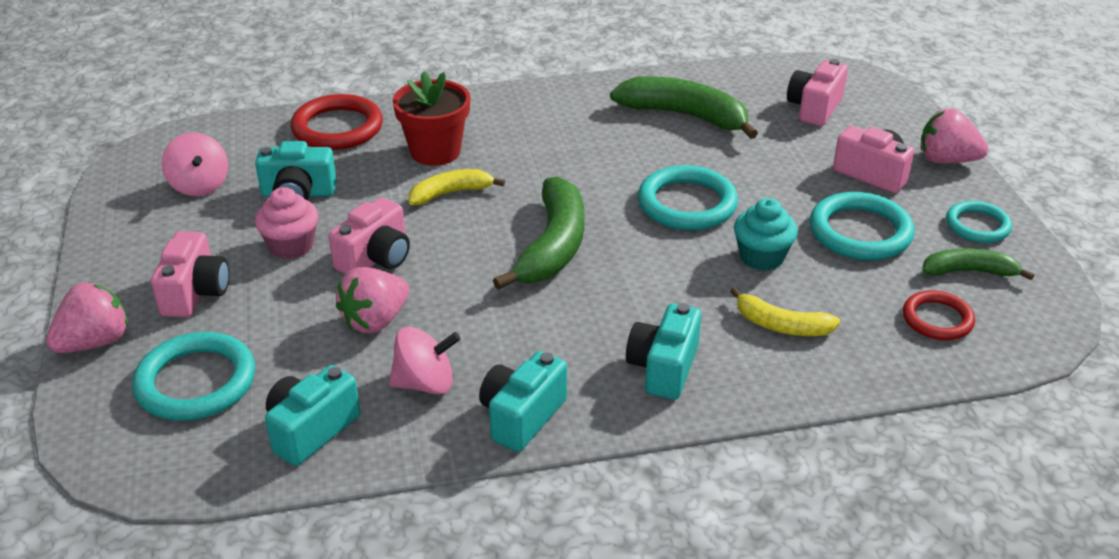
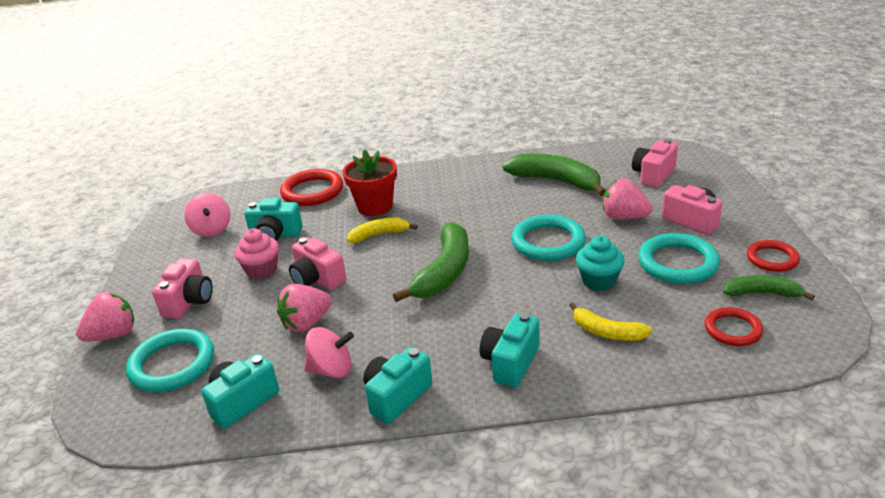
camera: 10 degrees right, 5 degrees down
(376, 258) = (317, 279): pink camera -> pink camera turned 90 degrees clockwise
(946, 160) = (751, 211): pink strawberry -> pink strawberry (624, 217)
(977, 225) = (772, 259): turquoise ring -> red ring

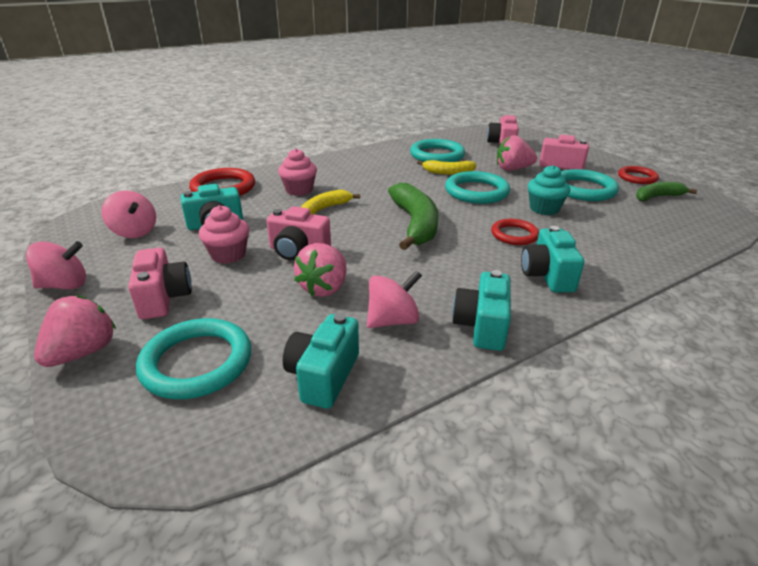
camera: 30 degrees left, 0 degrees up
(136, 272) = (64, 285): none -> pink spinning top
(375, 206) = (299, 190): red flower pot -> pink cupcake
(556, 181) = (437, 155): green banana -> turquoise ring
(607, 332) = (591, 239): yellow banana -> yellow banana (448, 172)
(733, 329) = (669, 220): red ring -> red ring (514, 235)

